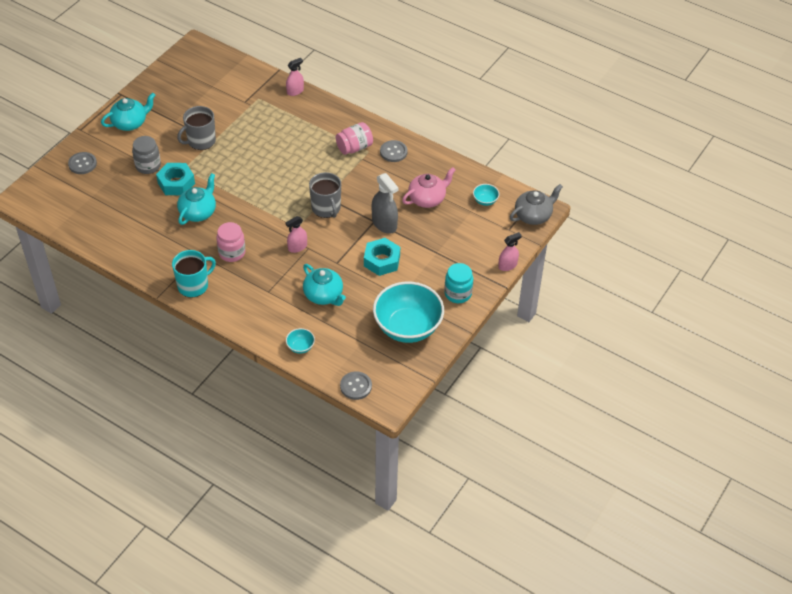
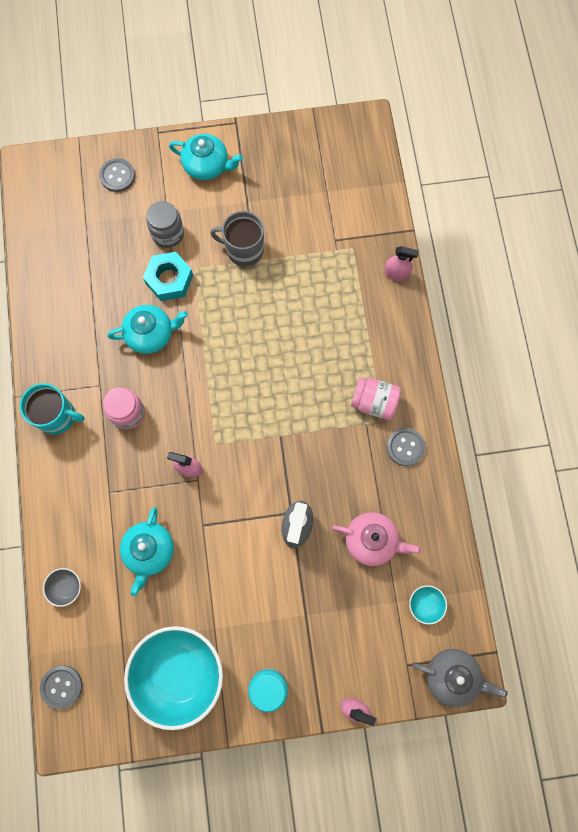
camera: 50 degrees right, 25 degrees up
(300, 347) = (66, 587): turquoise bowl -> grey bowl
(326, 208) = (265, 450): grey mug -> none
(382, 261) = (244, 568): turquoise nut -> none

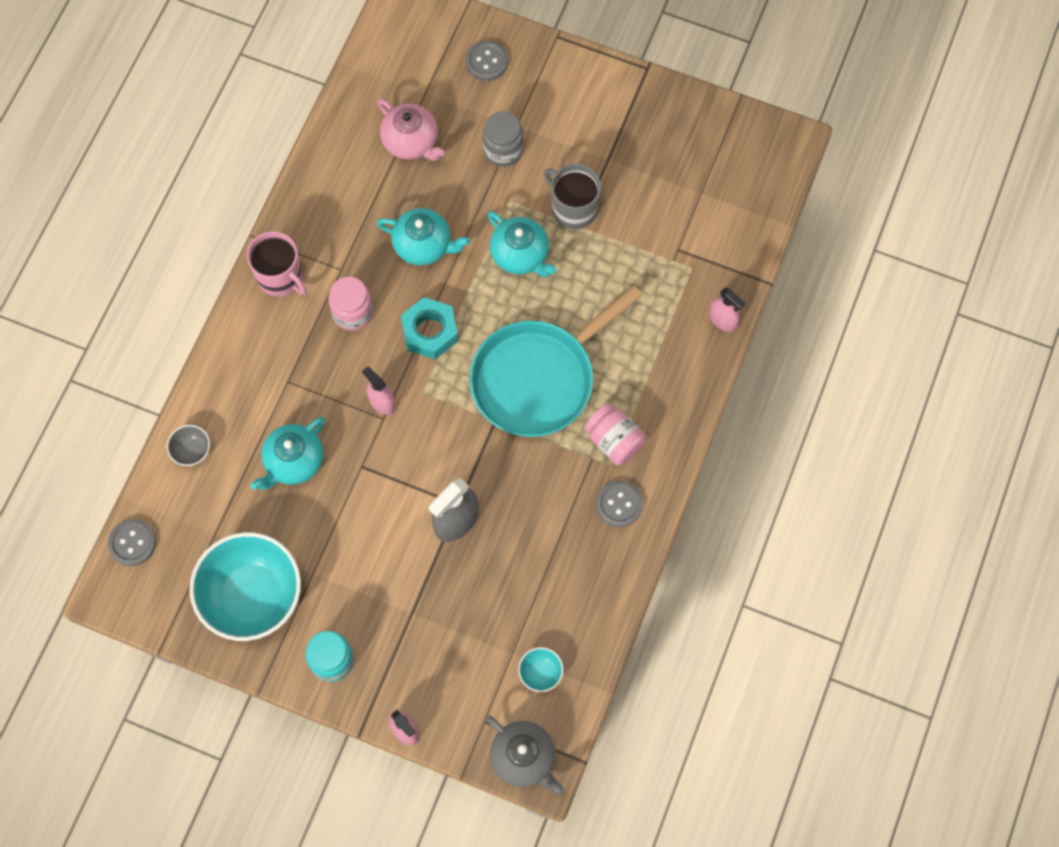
camera: 30 degrees right, 5 degrees down
(57, 416) = (281, 277): turquoise mug -> pink mug
(169, 279) = (476, 199): turquoise nut -> turquoise nut (430, 332)
(207, 166) = (588, 99): turquoise teapot -> turquoise teapot (520, 255)
(293, 387) = (538, 378): none -> turquoise pan
(372, 540) = (525, 578): pink teapot -> pink teapot (411, 142)

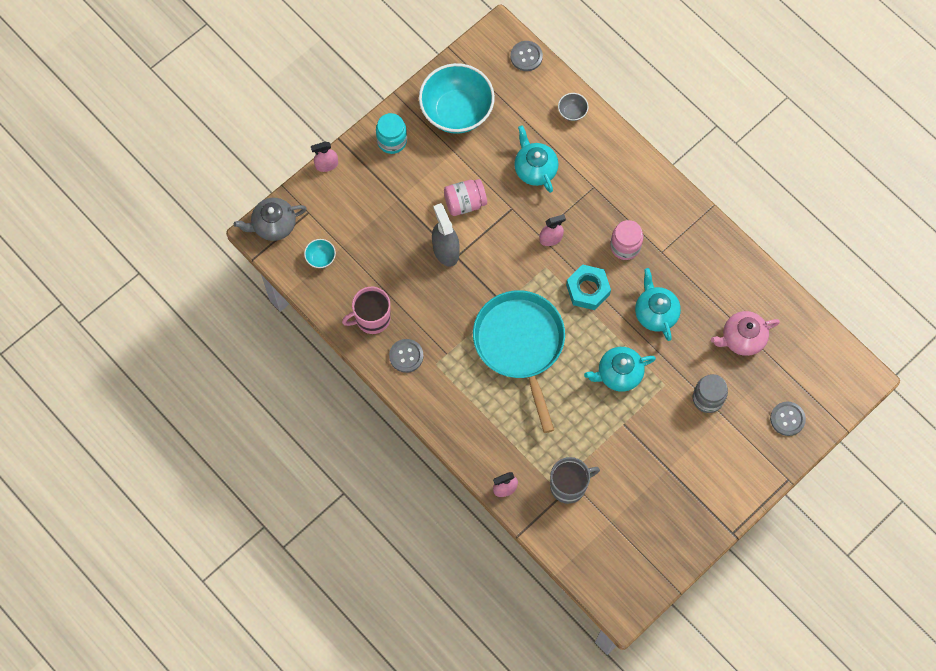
camera: 115 degrees right, 0 degrees up
(281, 277) = (673, 211): pink mug -> pink mug (372, 318)
(424, 245) = (655, 313): turquoise teapot -> turquoise teapot turned 120 degrees clockwise
(573, 209) = (638, 426): grey mug -> grey mug (569, 486)
(614, 441) = (452, 373): pink jar -> pink jar (465, 203)

